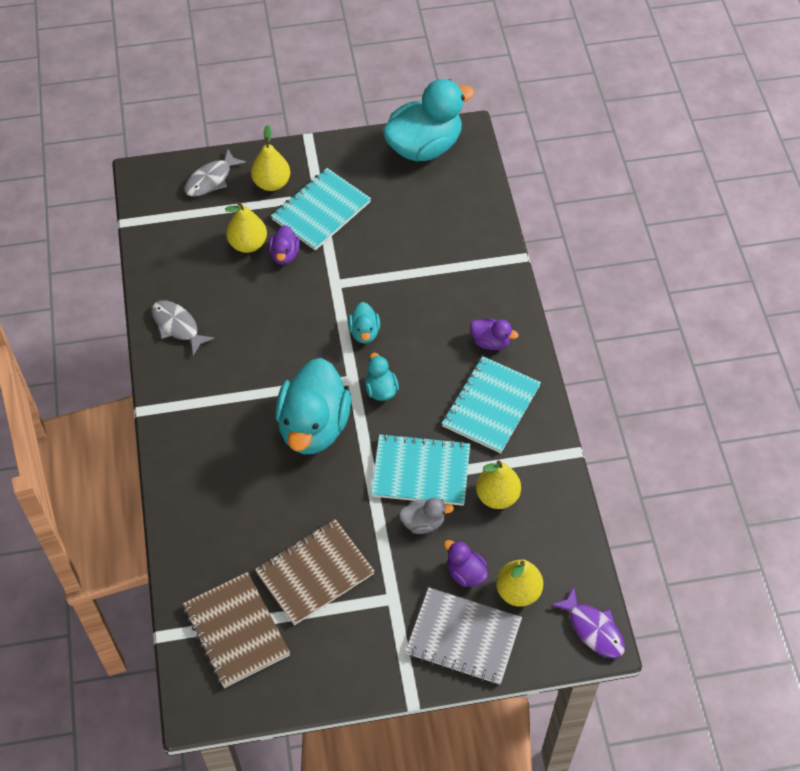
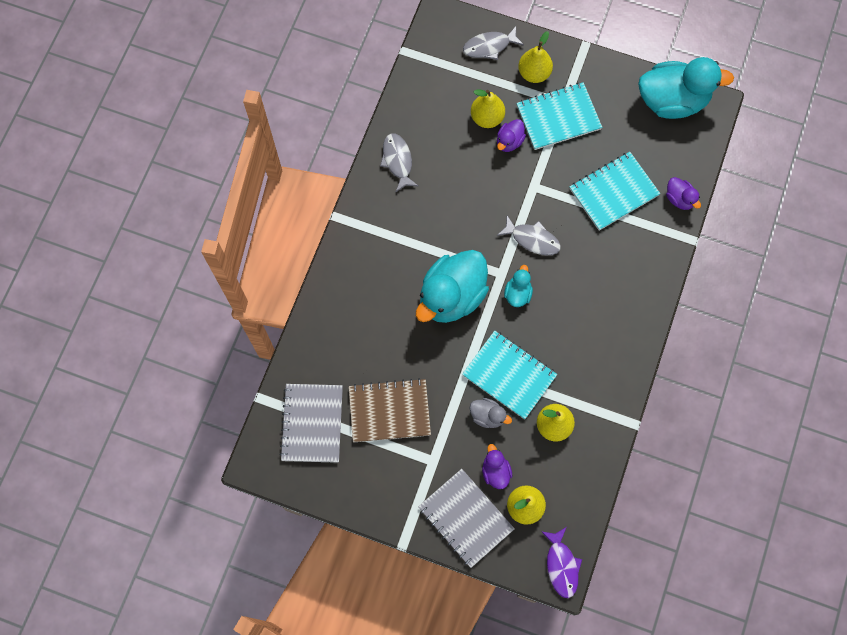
camera: 30 degrees right, 15 degrees up
(236, 631) = (312, 423): brown notebook -> grey notebook
(364, 332) = (532, 239): turquoise duck -> grey fish
(490, 342) = (623, 298): purple duck -> purple duck (679, 199)
(491, 406) = (592, 351): turquoise notebook -> turquoise notebook (613, 192)

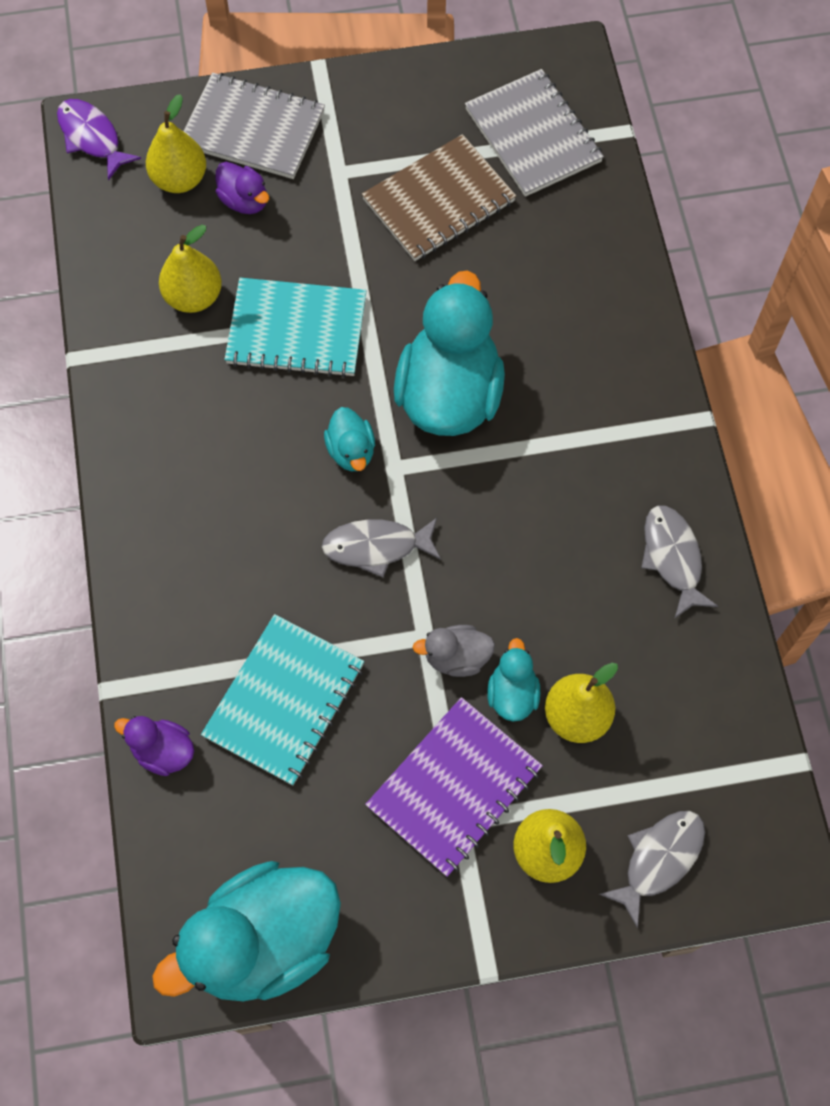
camera: 150 degrees right, 5 degrees down
(398, 161) = (672, 557): grey fish -> grey fish turned 150 degrees counterclockwise
(487, 416) = (296, 262): grey duck -> grey duck (456, 657)
(509, 141) = (512, 693): purple duck -> turquoise duck
(558, 117) = (454, 787): turquoise notebook -> purple notebook

